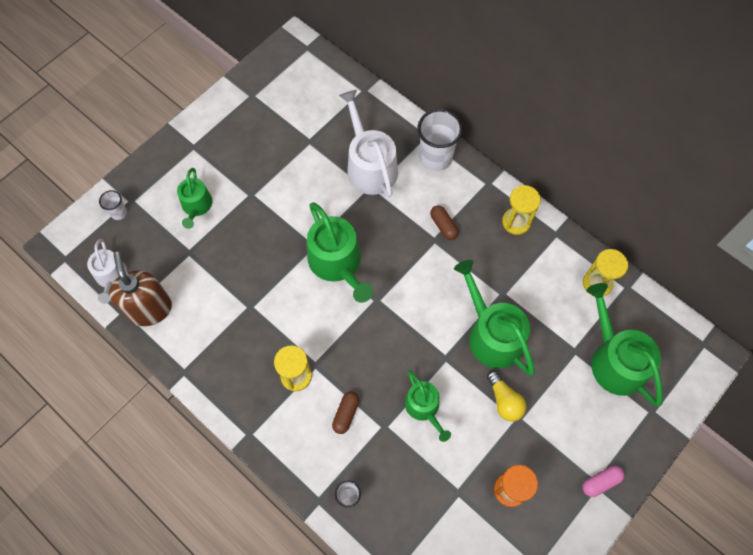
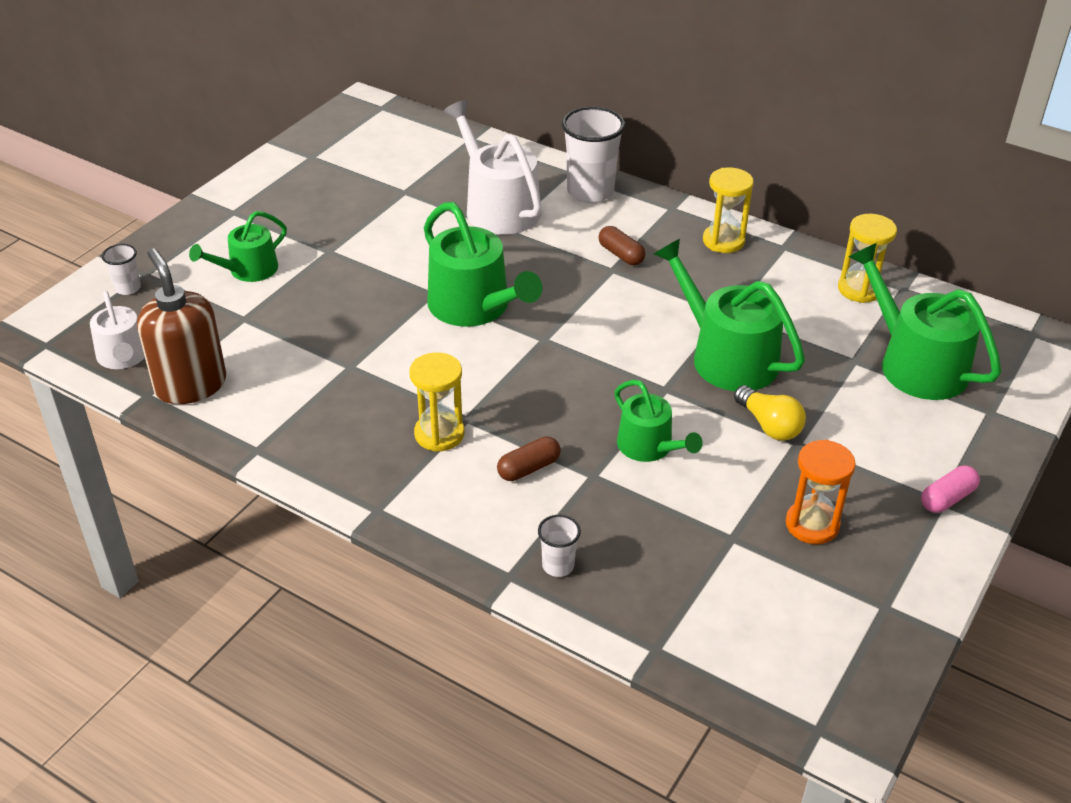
camera: 10 degrees left, 25 degrees down
(196, 206) = (248, 270): green watering can -> green watering can turned 60 degrees clockwise
(346, 414) = (529, 468): brown capsule -> brown capsule turned 45 degrees clockwise

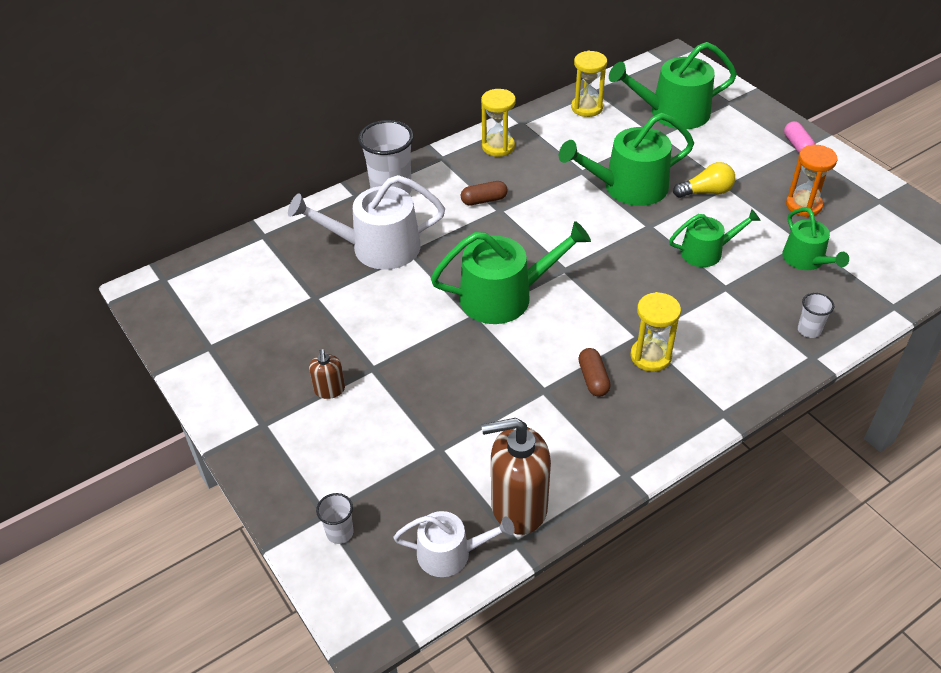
camera: 65 degrees left, 5 degrees up
(248, 270) = (367, 432): green watering can -> green watering can (806, 260)
(290, 235) = (329, 390): none -> brown soap dispenser
(529, 468) = (707, 318): brown capsule -> brown capsule (593, 379)

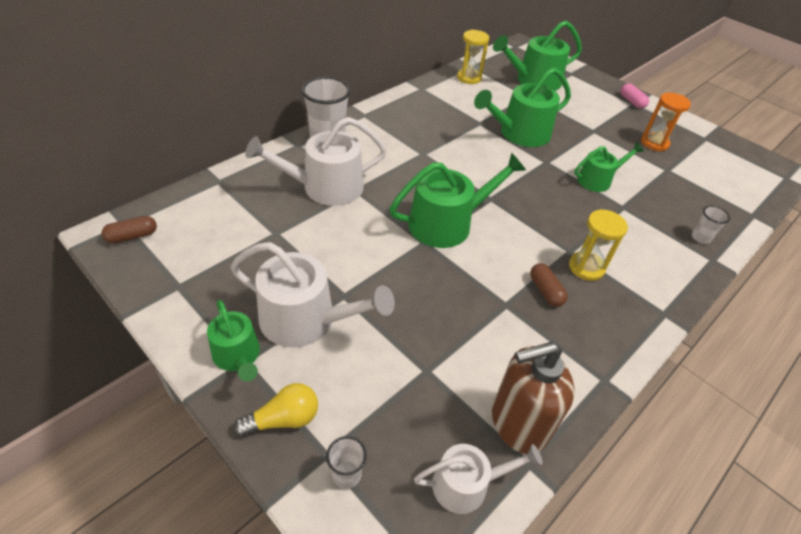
camera: 15 degrees left, 0 degrees up
(329, 390) = (306, 320): brown soap dispenser -> white watering can
(484, 200) = (408, 146): brown capsule -> brown capsule (132, 236)
(498, 147) = (408, 106): yellow hourglass -> none
(706, 192) = (579, 135): yellow light bulb -> yellow light bulb (283, 419)
(806, 260) = (674, 183): green watering can -> green watering can (238, 356)

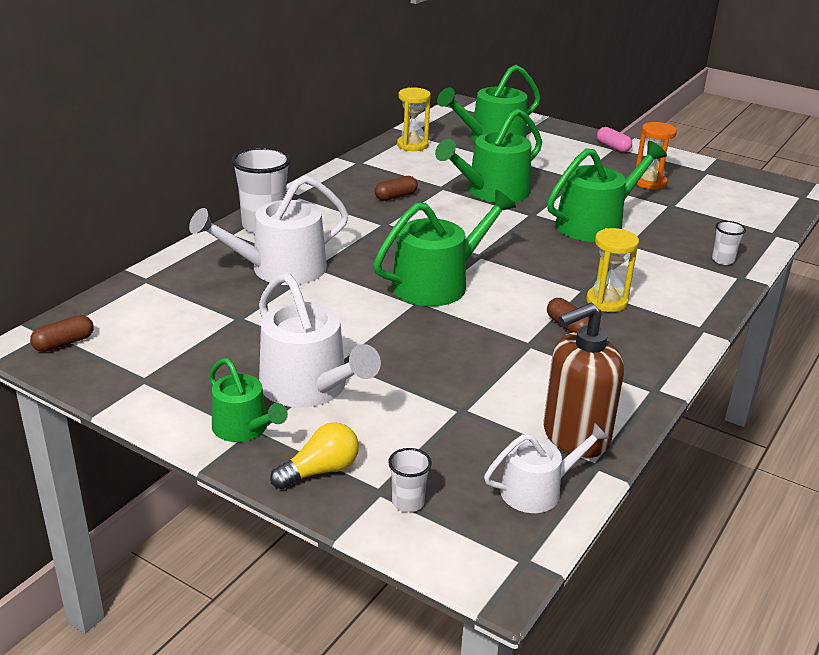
camera: 10 degrees left, 15 degrees down
(306, 320) = (309, 388): white watering can -> white watering can turned 45 degrees clockwise
(440, 127) = (396, 196): none -> brown capsule
(598, 180) = (596, 224): green watering can -> green watering can, size x1.67

